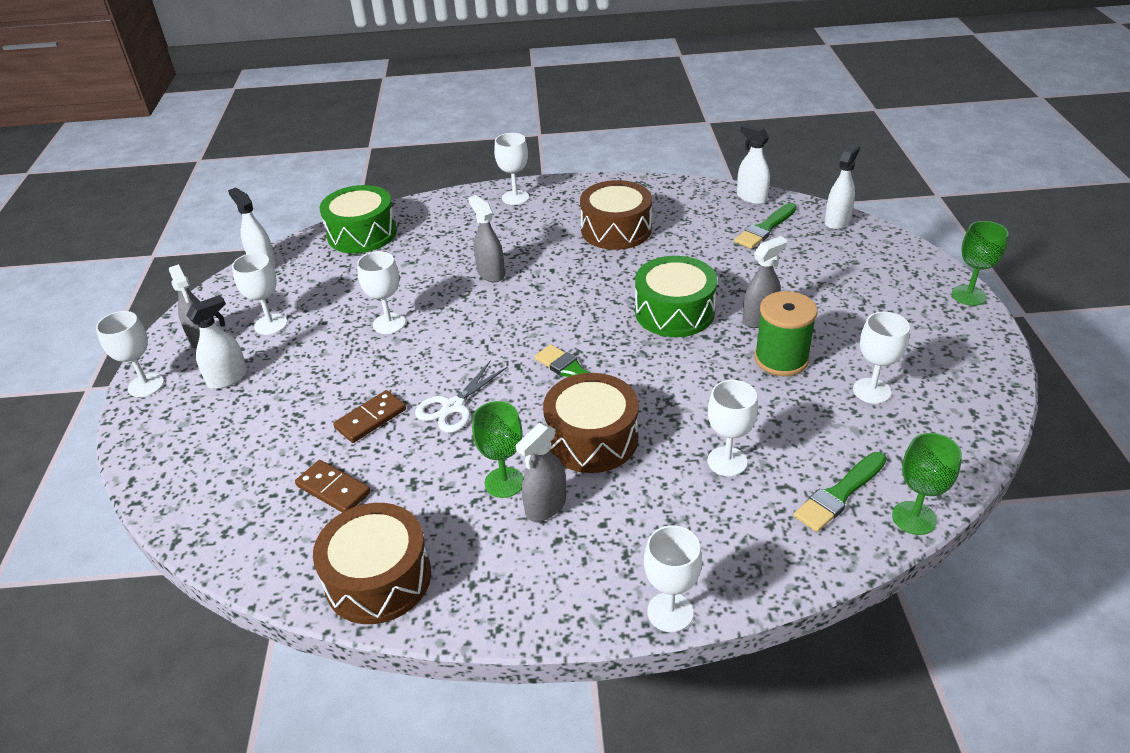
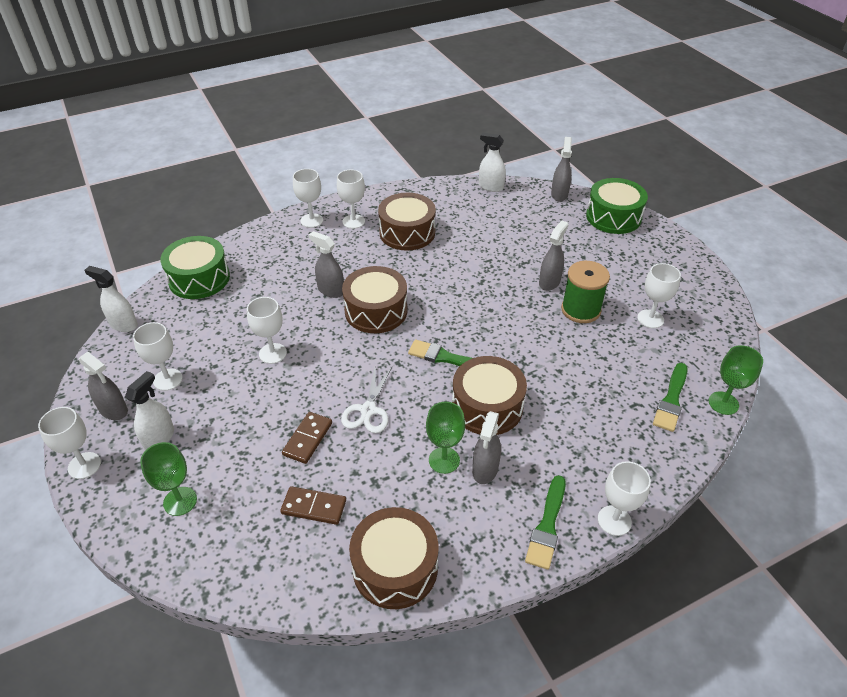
camera: 25 degrees left, 5 degrees up
(527, 305) = (376, 311): none -> brown drum
(674, 312) = (488, 290): green drum -> green drum (613, 217)
(727, 461) = (588, 397): white goblet -> white goblet (353, 221)
(765, 228) = (514, 210): green brush -> green brush (547, 526)
(837, 221) = (559, 194): white spray bottle -> grey spray bottle
(968, 295) = (671, 233): green goblet -> green goblet (180, 501)

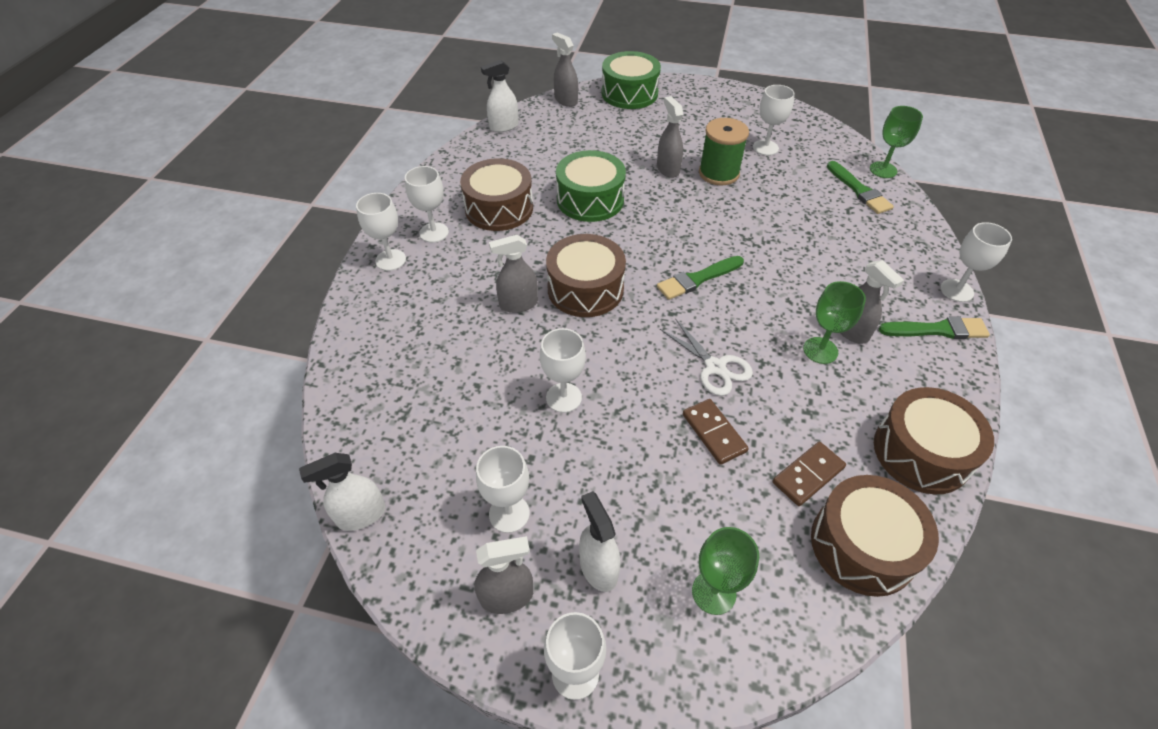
camera: 50 degrees left, 5 degrees up
(199, 278) = (366, 400): green drum -> green drum (590, 200)
(487, 406) = (780, 288): brown drum -> brown drum (862, 545)
(547, 526) = (937, 330): green brush -> green brush turned 60 degrees counterclockwise

